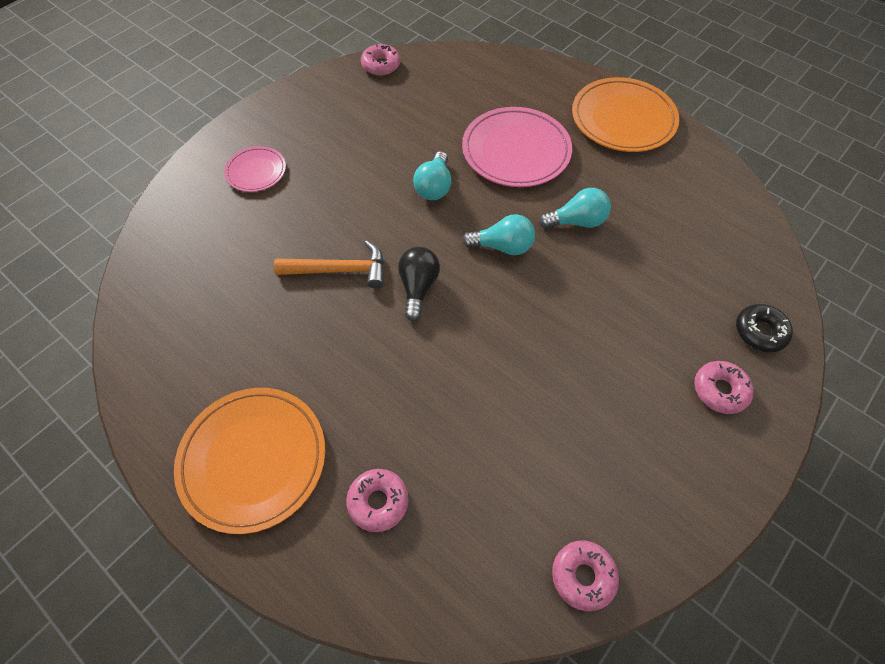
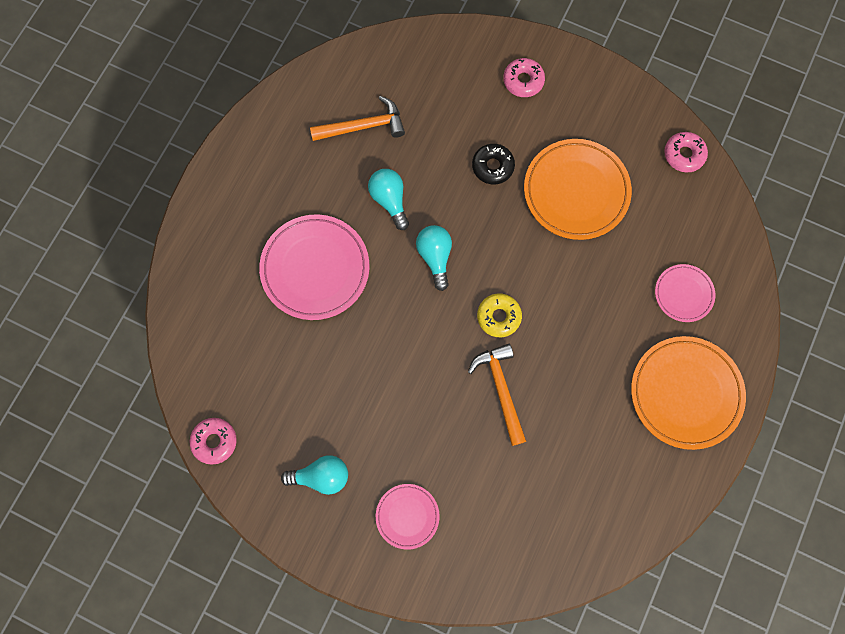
camera: 105 degrees left, 15 degrees up
(378, 502) = (683, 294): pink donut -> pink plate
(418, 287) = (498, 317): black light bulb -> yellow donut
(434, 187) = (381, 334): turquoise light bulb -> turquoise light bulb (321, 476)
(623, 119) = (246, 177): orange plate -> orange plate (576, 191)
(669, 216) = (363, 126): none -> orange hammer
(760, 332) = (463, 55): black donut -> black donut (492, 166)

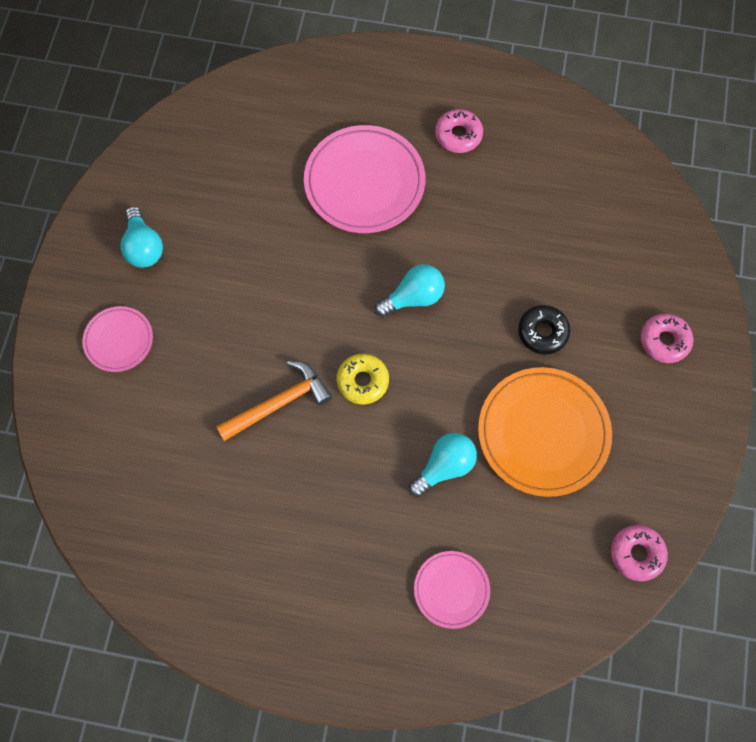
camera: 75 degrees right, 5 degrees down
(214, 441) = (158, 141): pink donut -> pink donut (458, 135)
(363, 126) = (544, 186): orange hammer -> none
(389, 200) = (465, 235): turquoise light bulb -> turquoise light bulb (444, 467)
(685, 393) = (326, 616): orange plate -> none

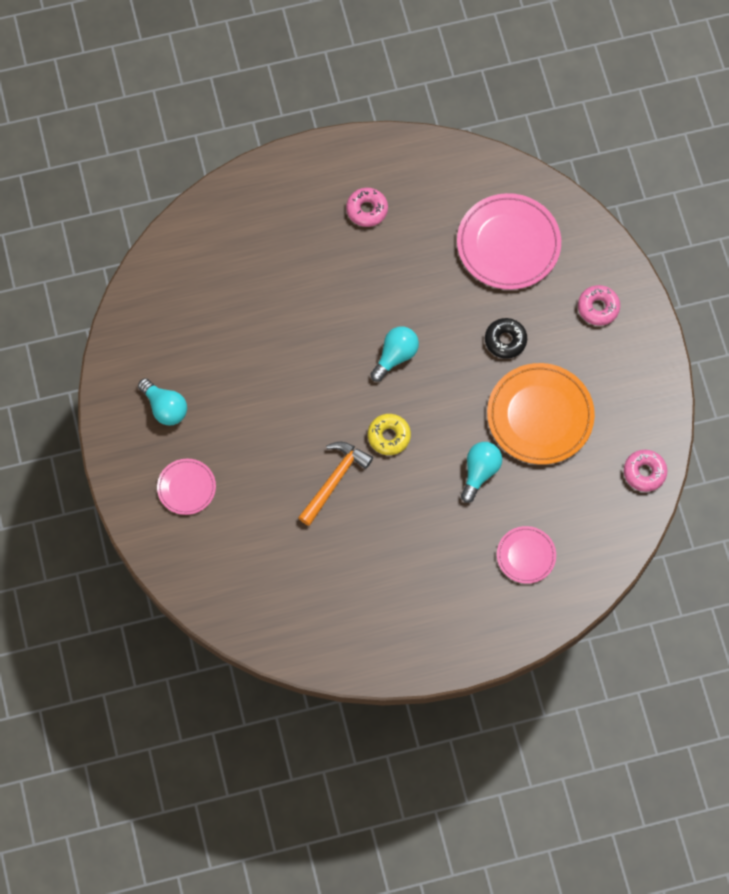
camera: 25 degrees left, 0 degrees up
(364, 182) = (312, 281): pink plate -> pink plate (508, 244)

